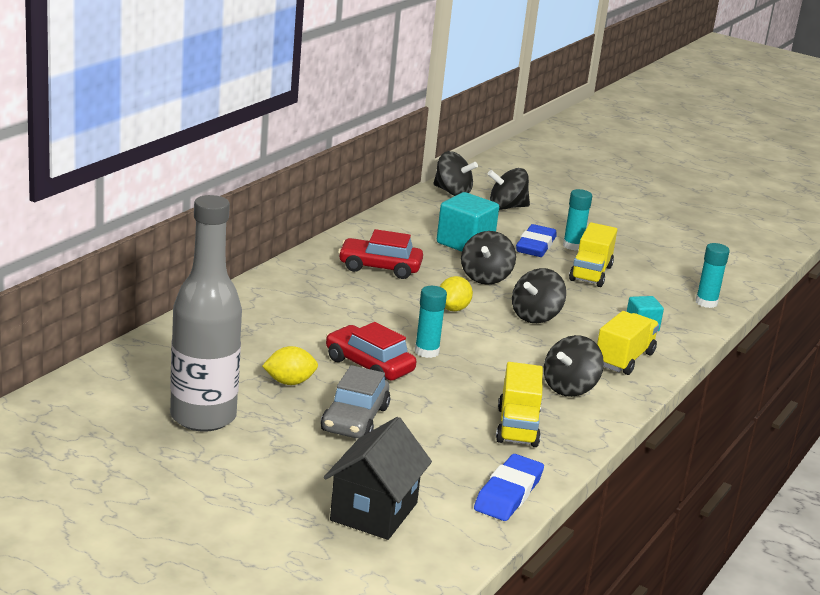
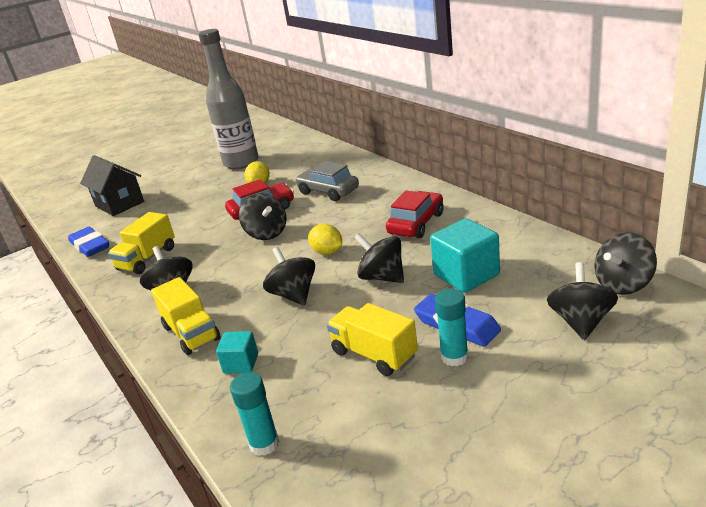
camera: 120 degrees right, 5 degrees up
(355, 419) = (204, 203): grey car -> grey car (328, 191)
(426, 351) = (266, 233): turquoise glue stick -> black spinning top
(517, 427) = (147, 259): yellow truck -> yellow truck turned 90 degrees counterclockwise

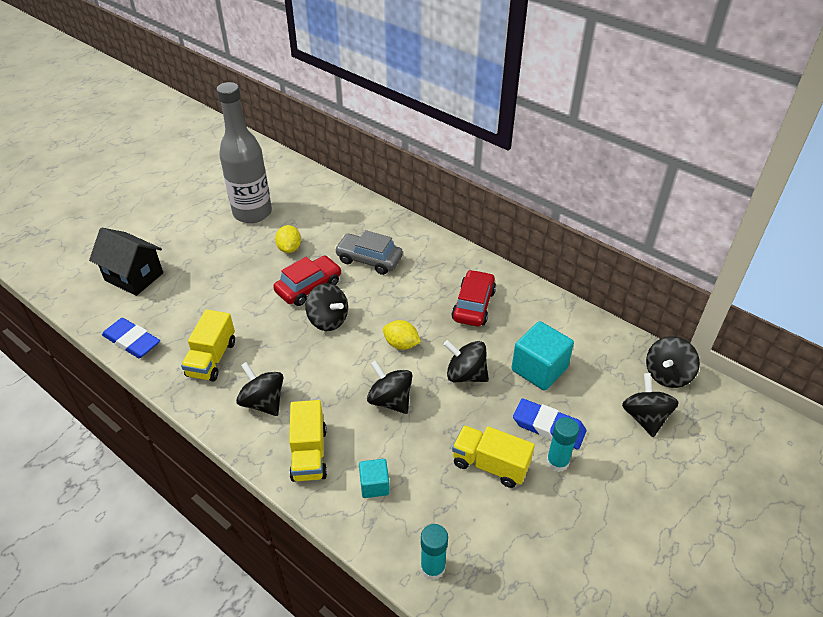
camera: 20 degrees left, 15 degrees up
(191, 333) = (309, 454): yellow truck -> yellow truck turned 45 degrees clockwise

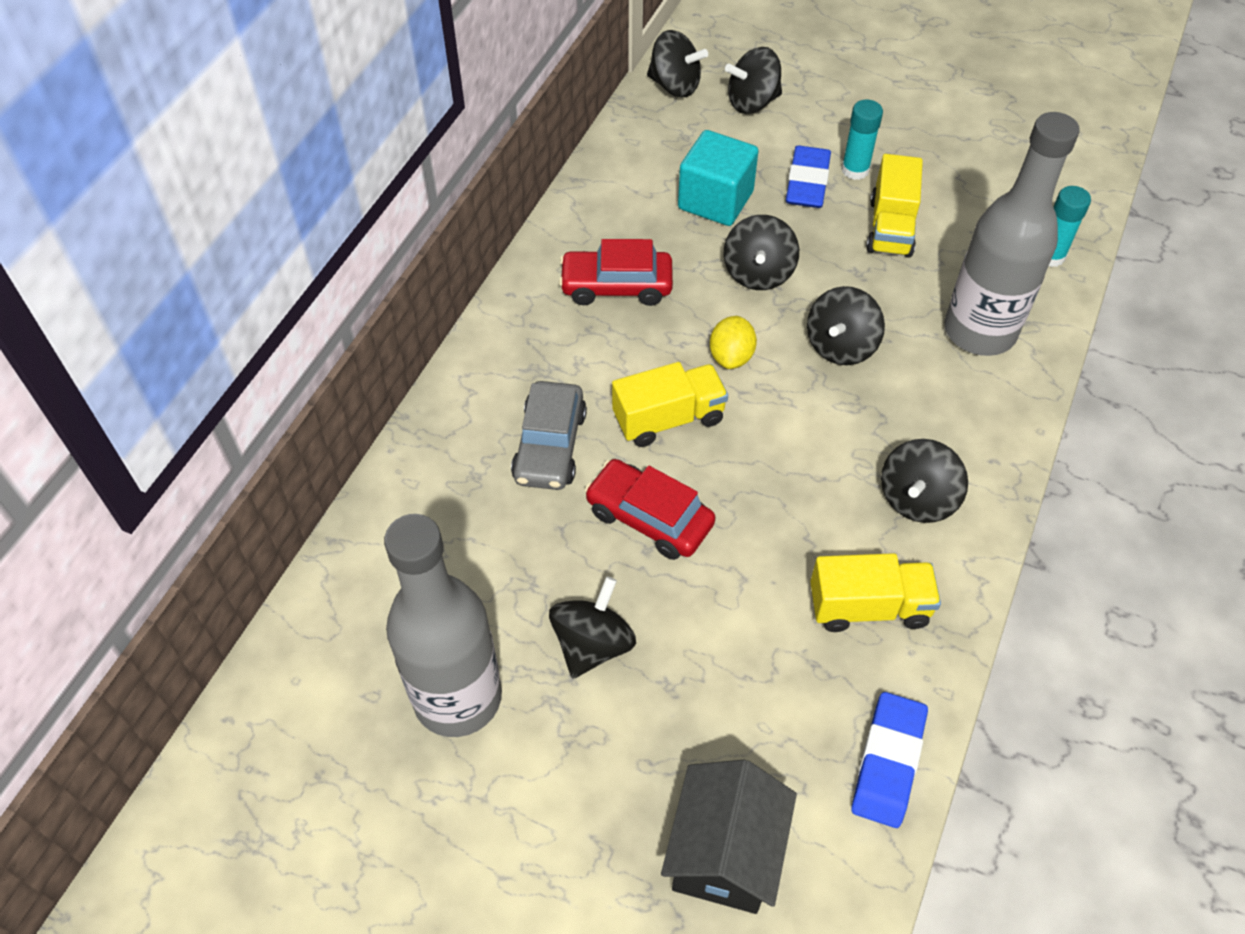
camera: 105 degrees left, 10 degrees up
(289, 248) = (554, 585): yellow lemon -> none
(309, 454) = (972, 414): yellow truck -> yellow truck (668, 418)
(328, 320) = (717, 465): black spinning top -> black spinning top (592, 644)
(374, 485) = (979, 331): turquoise cube -> grey bottle

